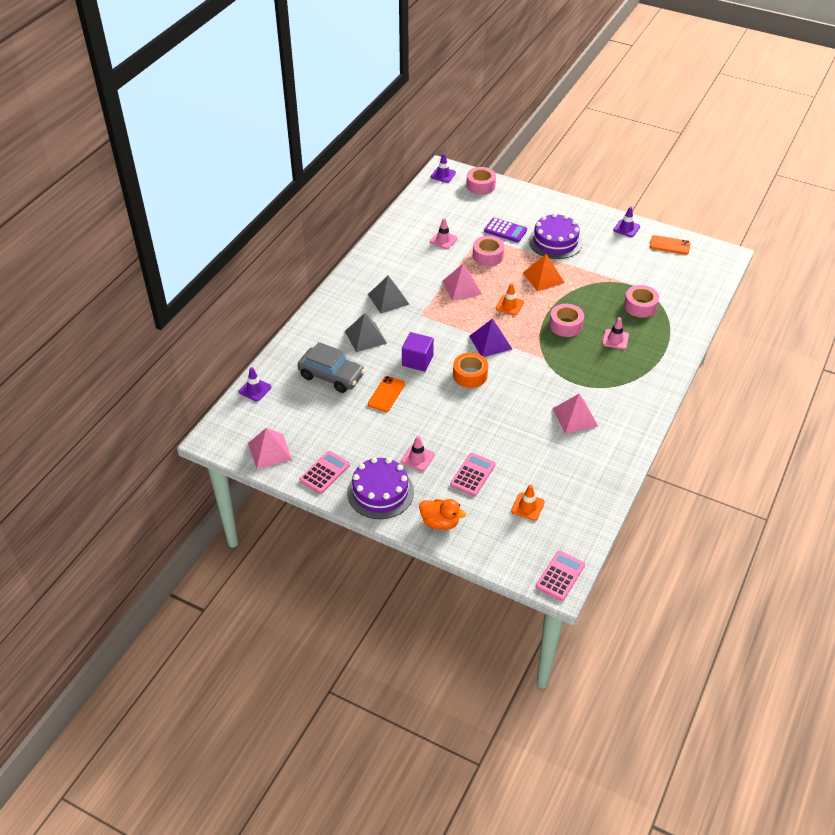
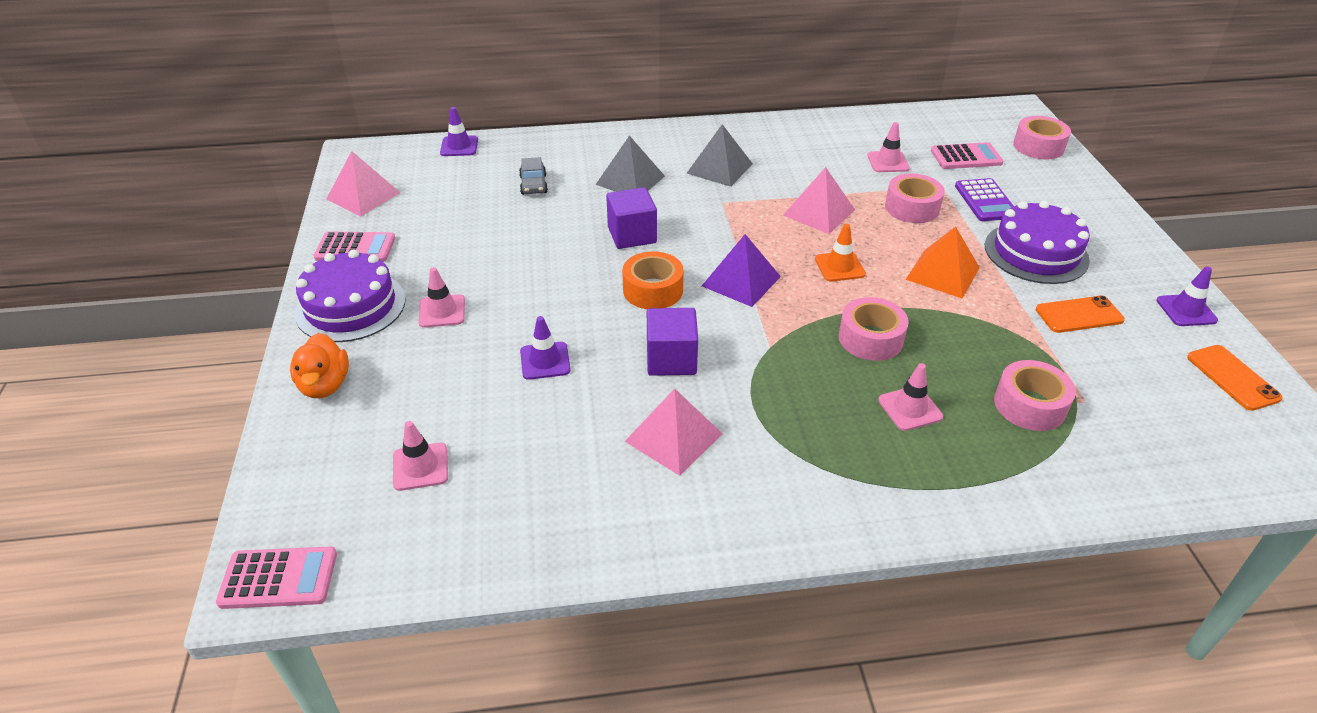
camera: 55 degrees right, 5 degrees down
(331, 376) = (533, 185): grey car -> grey car, size x0.52
(386, 394) = (542, 237): orange phone -> orange phone (1079, 315)
(443, 175) = (1008, 113): purple traffic cone -> purple traffic cone (545, 361)
(472, 475) = (448, 377): pink calculator -> pink calculator (966, 157)
(525, 393) = (671, 359): none -> purple cube
(527, 506) = (420, 467): orange traffic cone -> pink traffic cone

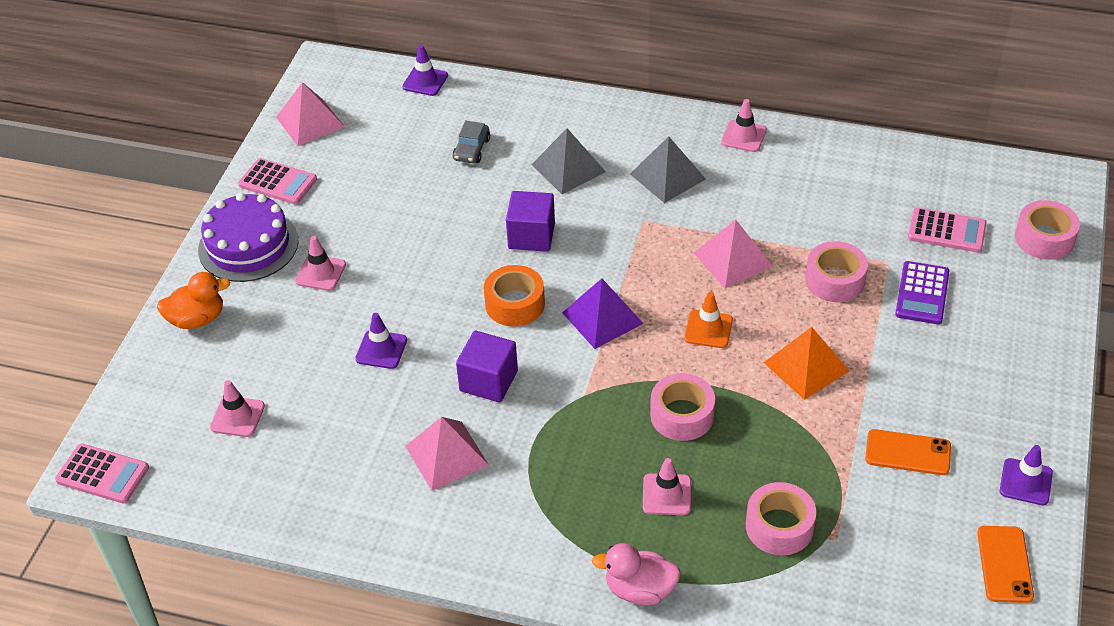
camera: 25 degrees right, 5 degrees up
(325, 385) = (197, 319): orange duck -> orange duck turned 120 degrees counterclockwise
(888, 162) = (853, 215): pink traffic cone -> pink traffic cone (743, 136)
(954, 503) = (640, 590): none -> pink duck
(1036, 253) = (924, 371): purple cake -> none

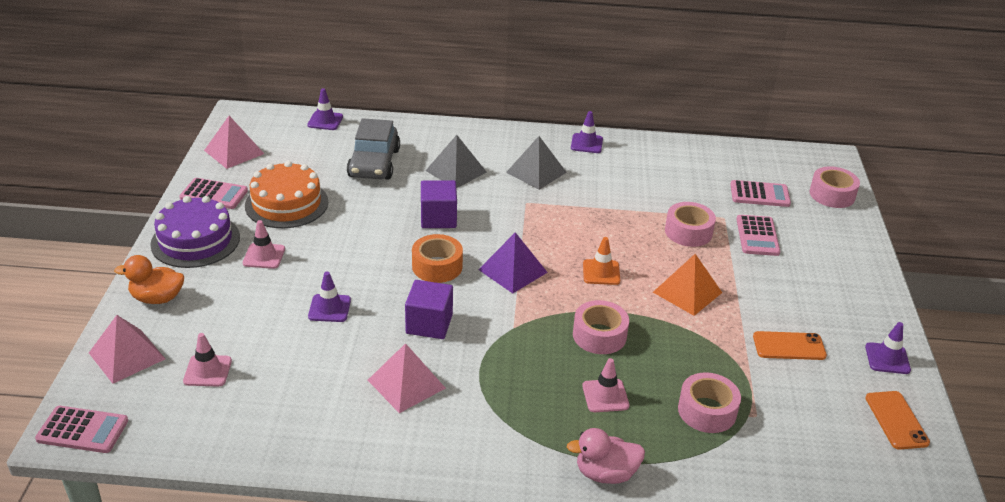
camera: 15 degrees left, 10 degrees down
(197, 319) = (157, 298): orange duck -> orange duck turned 150 degrees counterclockwise
(358, 201) = (286, 203): none -> orange cake
(472, 149) = (374, 163): grey car -> grey car, size x1.92
(733, 259) = (605, 223): pink pyramid -> pink pyramid (127, 355)
(743, 136) = (586, 143): pink traffic cone -> purple traffic cone
(922, 293) = (757, 236): purple calculator -> pink calculator

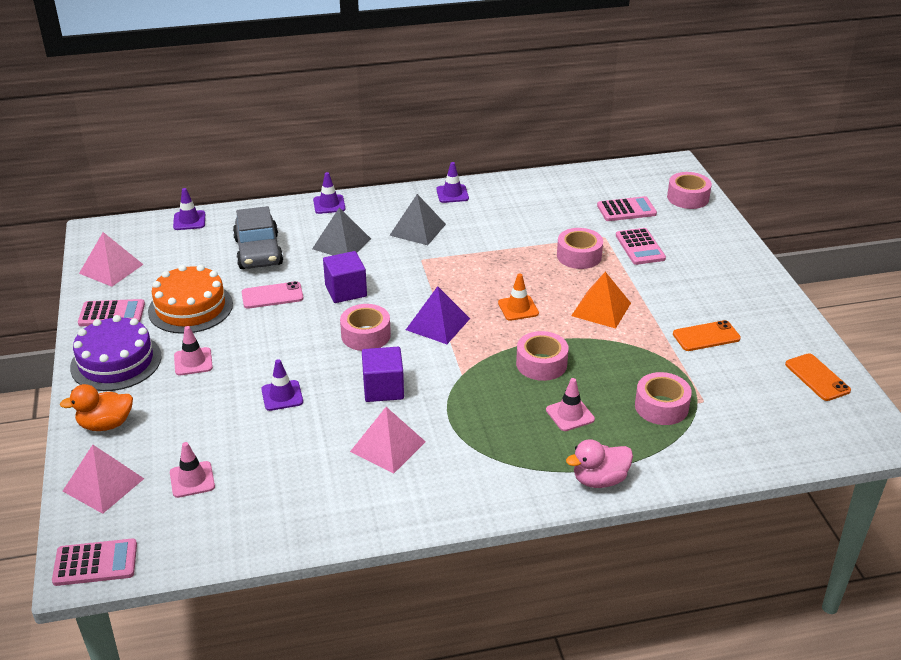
camera: 15 degrees left, 0 degrees up
(367, 208) = (272, 296): none -> pink phone
(437, 266) = (366, 335): orange tape -> pink tape
(887, 358) = (790, 328): purple traffic cone -> purple traffic cone (329, 204)

